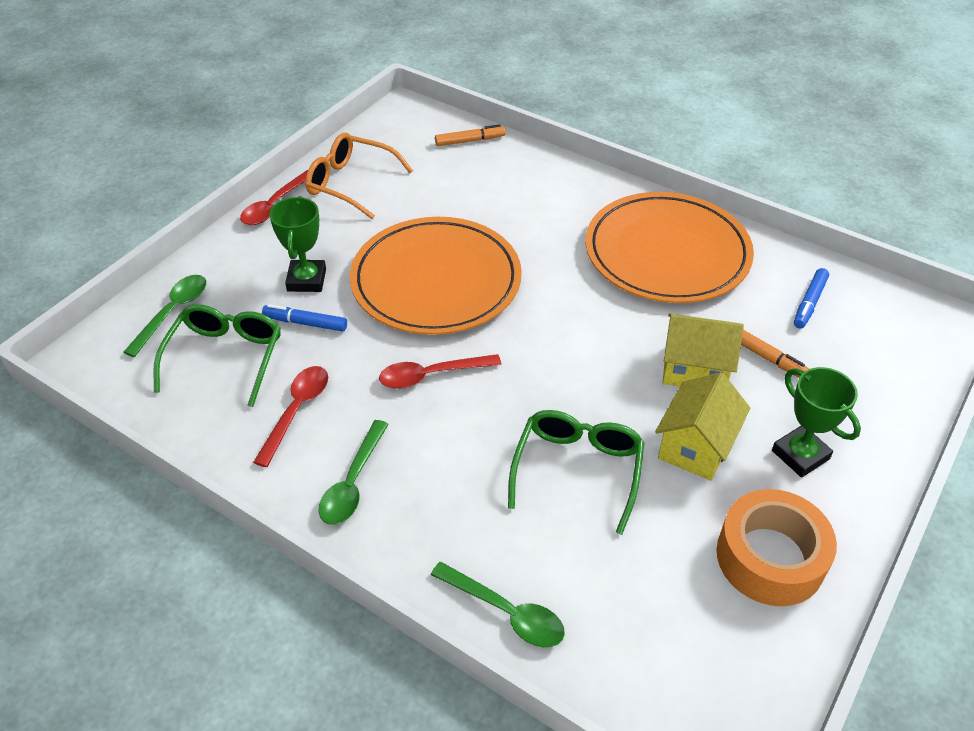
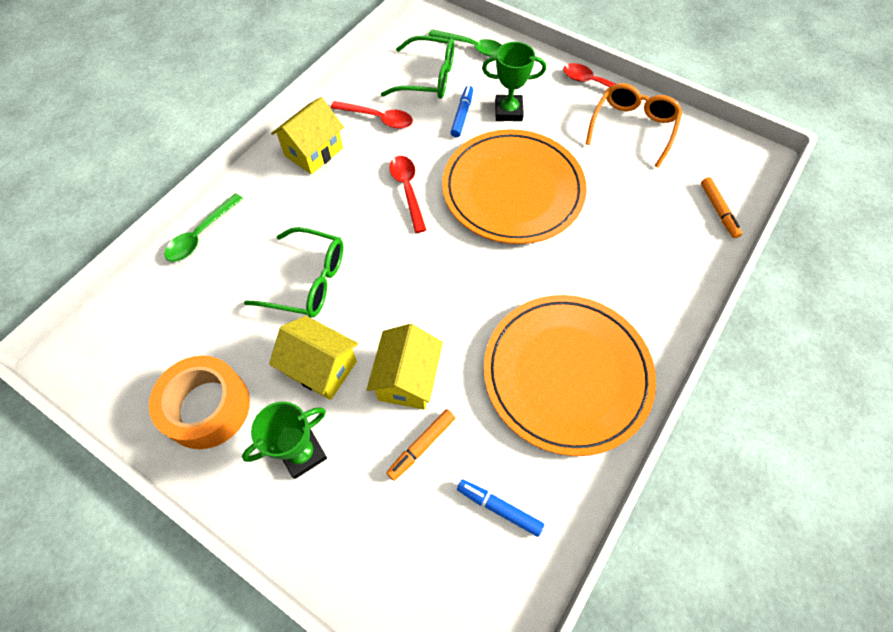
camera: 90 degrees right, 15 degrees up
(352, 483) = (314, 152): green spoon -> yellow house

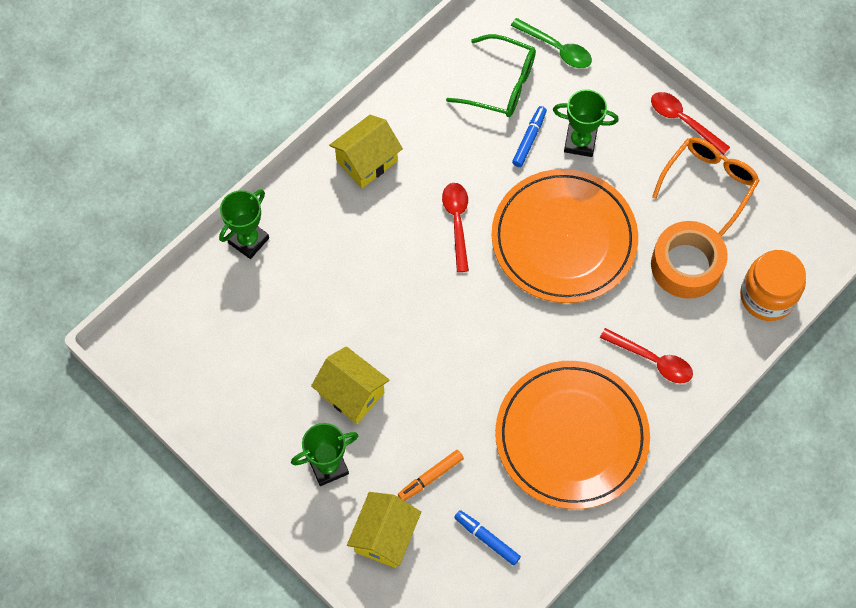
camera: 10 degrees right, 5 degrees up
(201, 235) = (248, 240): green spoon -> green trophy
(207, 407) = (249, 412): orange tape -> orange tape (686, 265)
(308, 281) = (348, 306): green glasses -> none
(378, 119) = (439, 130): red spoon -> red spoon (653, 360)
(407, 379) = (427, 416): yellow house -> yellow house (385, 536)
(718, 211) = (767, 296): orange marker -> orange jar

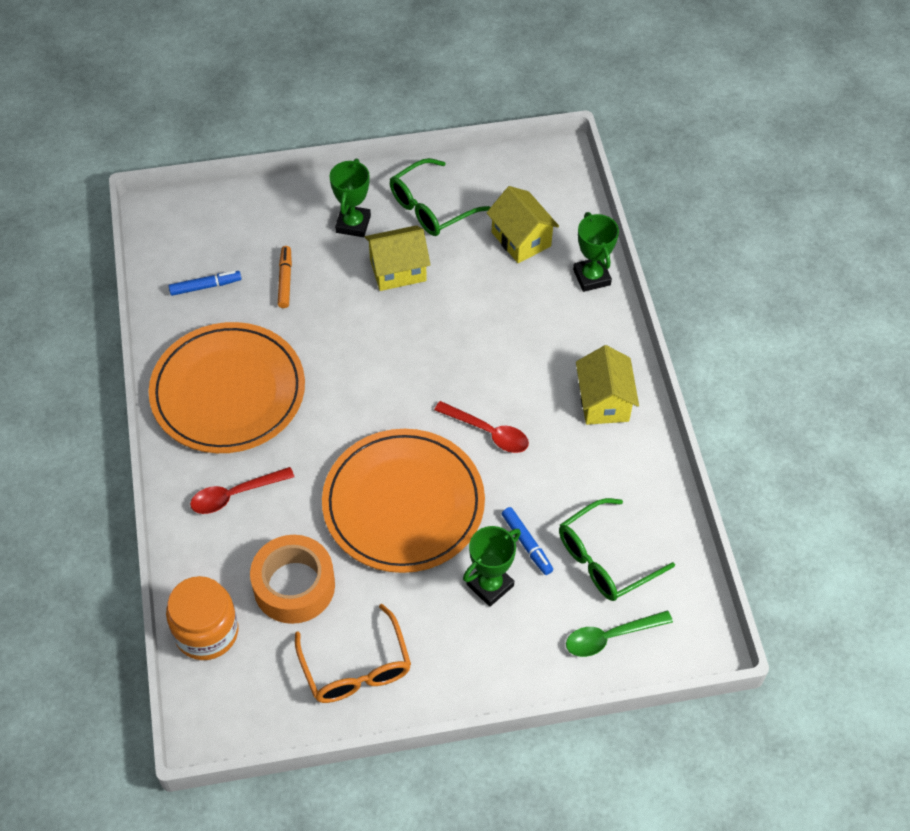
camera: 125 degrees right, 10 degrees down
(263, 414) = (430, 208): none -> green glasses
(385, 536) = (268, 227): yellow house -> yellow house (521, 239)
(683, 121) = (441, 695): red spoon -> none

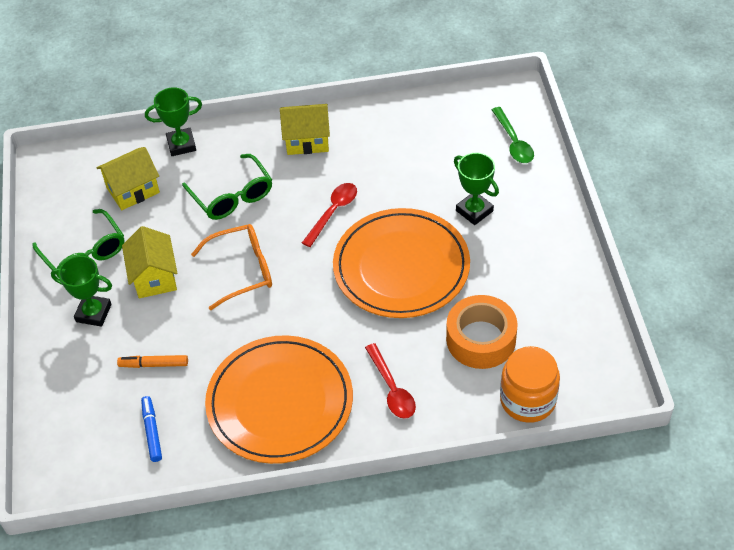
camera: 85 degrees left, 5 degrees down
(356, 668) = (552, 294): orange glasses -> orange glasses (242, 270)
(527, 544) = (437, 188): blue marker -> none
(605, 559) = (449, 143): green glasses -> green glasses (232, 196)

